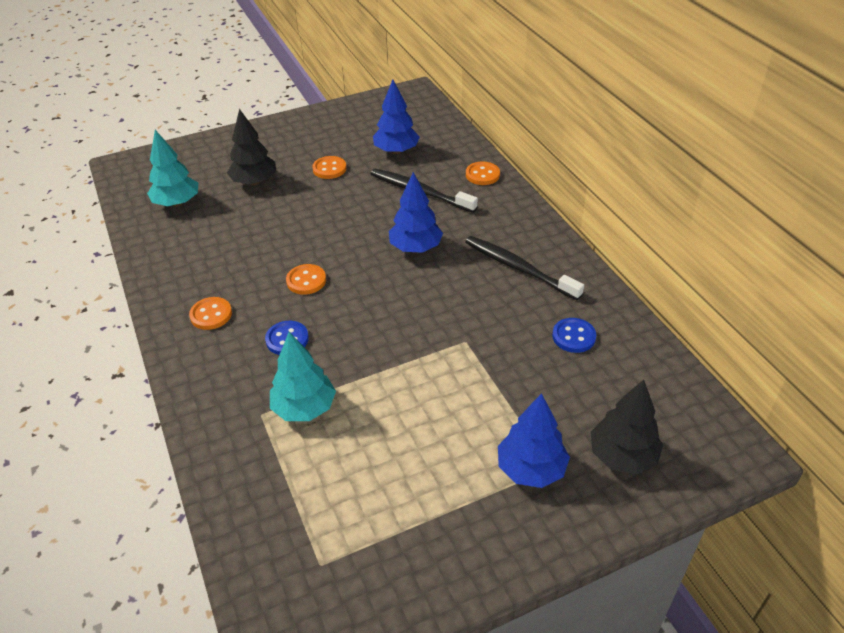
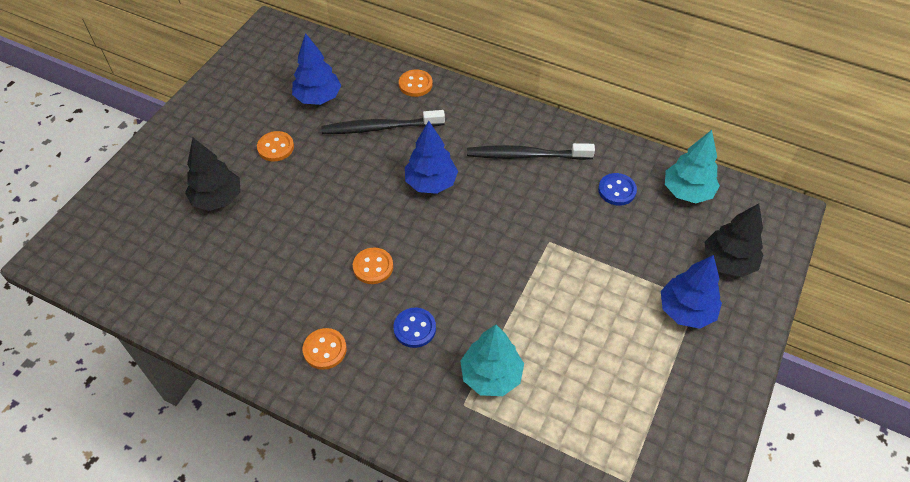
camera: 40 degrees left, 10 degrees up
(177, 203) = (162, 263): turquoise tree -> turquoise tree (687, 192)

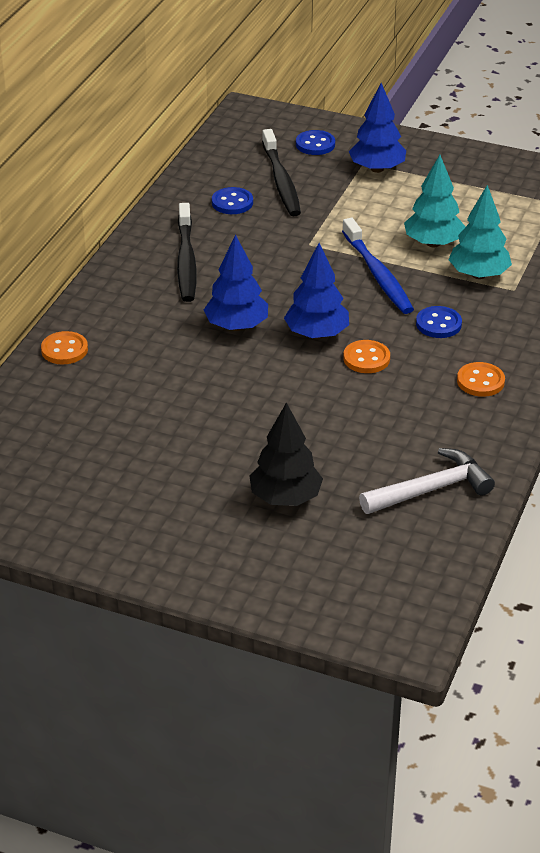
camera: 95 degrees left, 15 degrees down
(197, 292) = (431, 489): none -> white hammer
(276, 147) = (189, 459): orange button -> none
(318, 98) = (92, 433): blue tree -> blue tree (317, 334)
(381, 128) = (147, 372): black toothbrush -> black toothbrush (281, 180)
(498, 289) = (377, 274): none -> blue toothbrush
(687, 192) = (229, 162): turquoise tree -> turquoise tree (433, 243)
(728, 262) = (315, 144): black tree -> blue button

